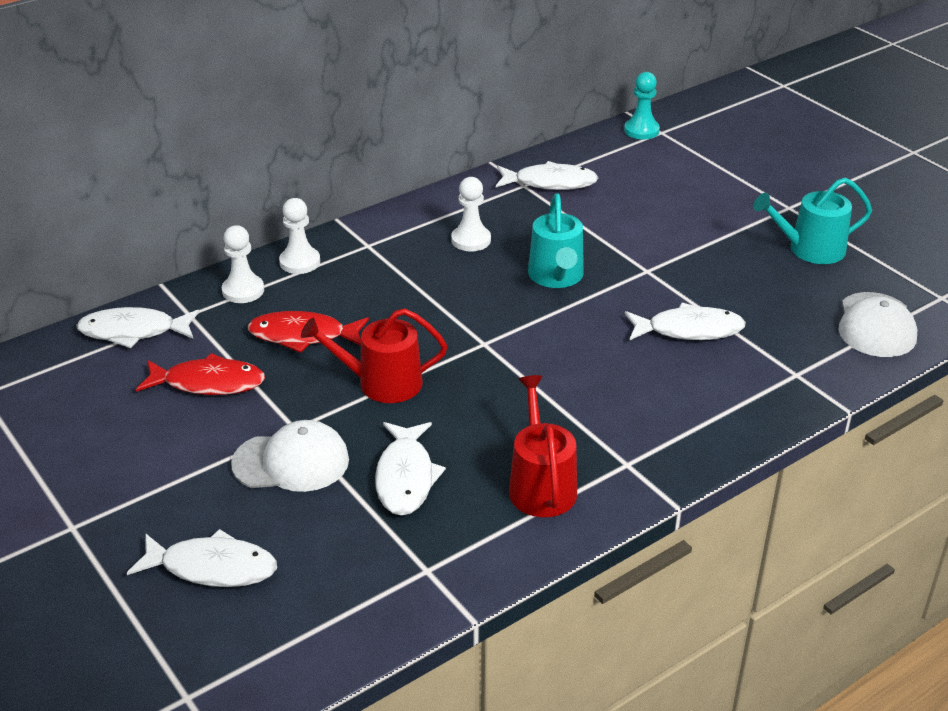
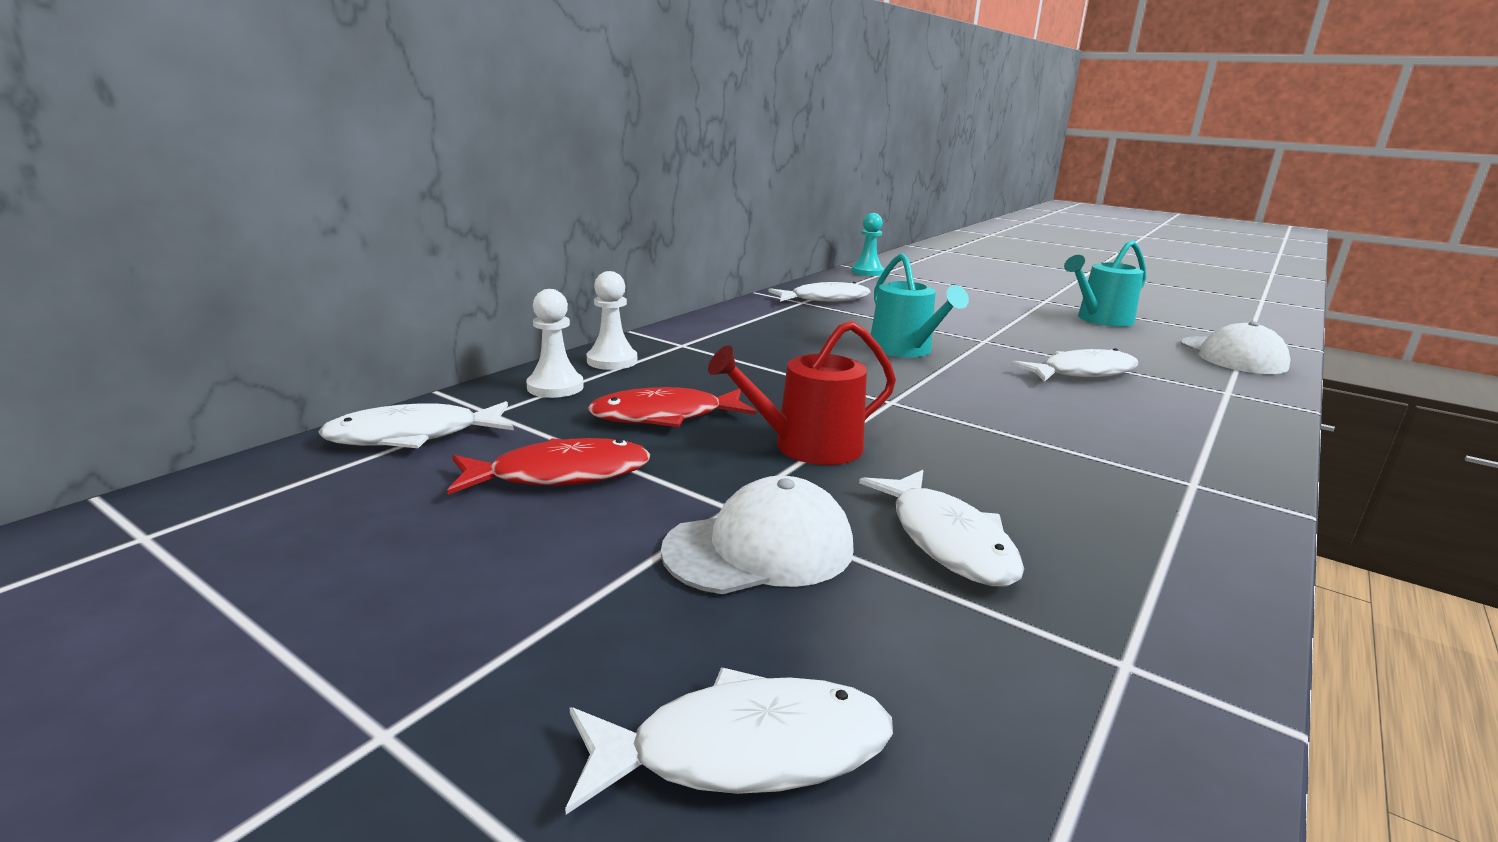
camera: 20 degrees left, 15 degrees down
(471, 240) = (789, 334): white pawn -> none
(541, 485) = (1131, 520): red watering can -> none

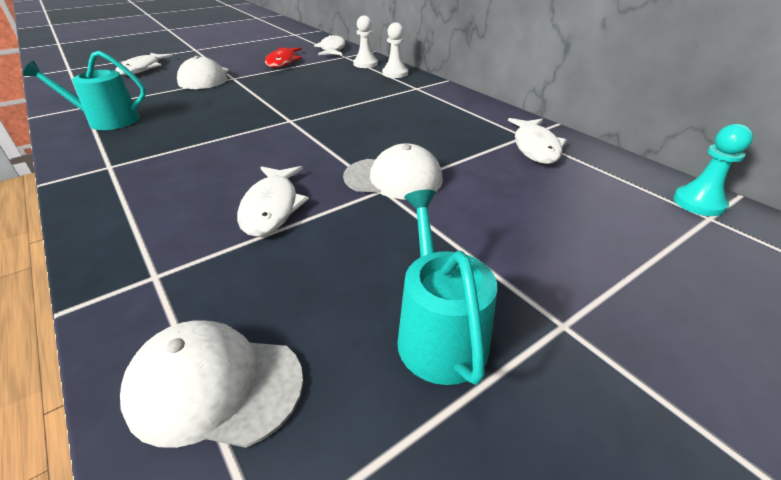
camera: 110 degrees right, 15 degrees up
(665, 416) = (317, 77): red fish -> none
(808, 447) = (261, 94): red watering can -> none
(905, 350) = (374, 146): turquoise watering can -> turquoise watering can (107, 121)
(946, 540) = (167, 101): white fish -> none
(959, 338) = (393, 178): none -> white cap

